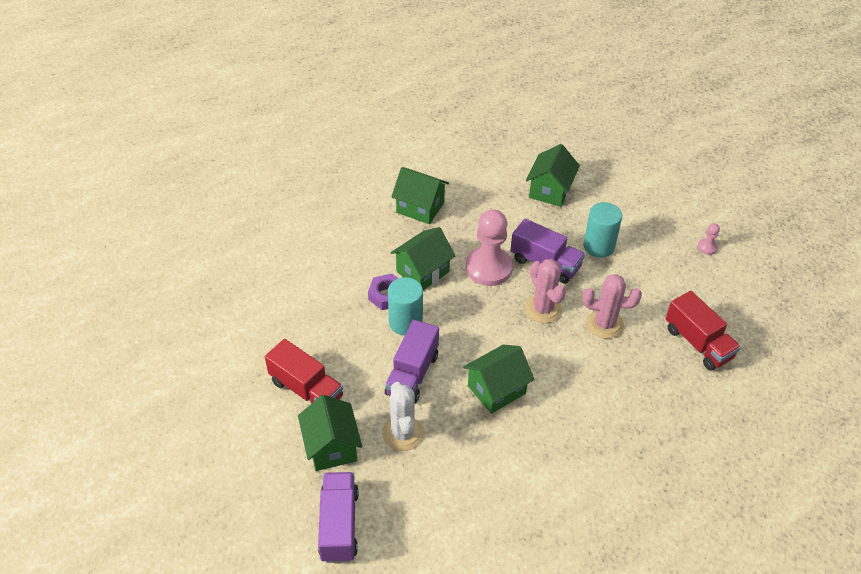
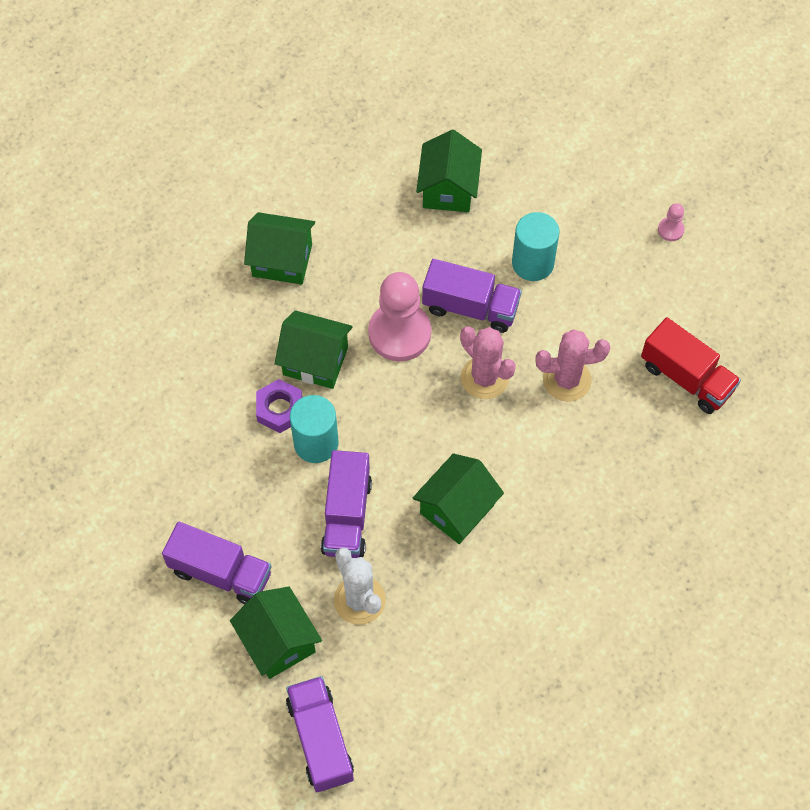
camera: 15 degrees left, 15 degrees up
(306, 389) = (220, 572): red truck -> purple truck
(422, 271) = (315, 361): green house -> green house turned 75 degrees clockwise

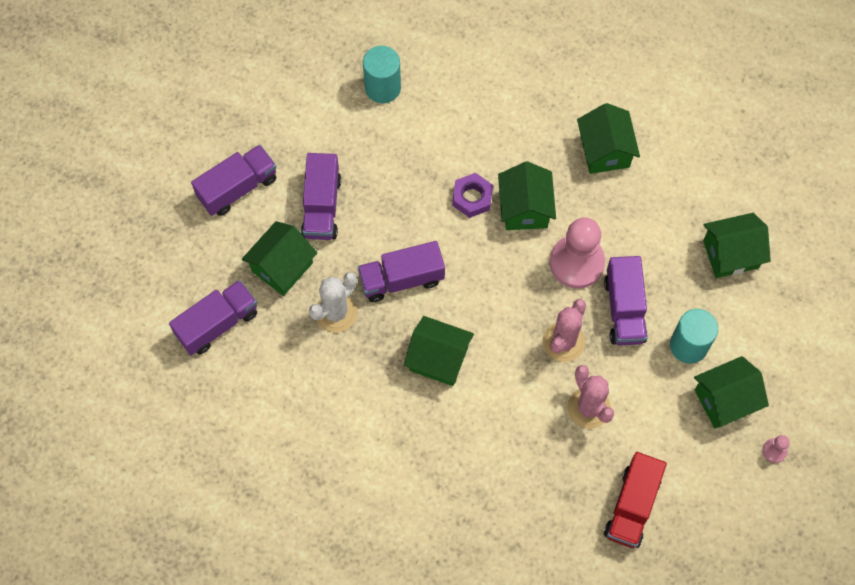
camera: 70 degrees right, 5 degrees up
(154, 661) = (237, 188): none -> purple truck
(316, 443) = (454, 234): turquoise cylinder -> turquoise cylinder (382, 87)
(603, 253) = (725, 400): none -> green house

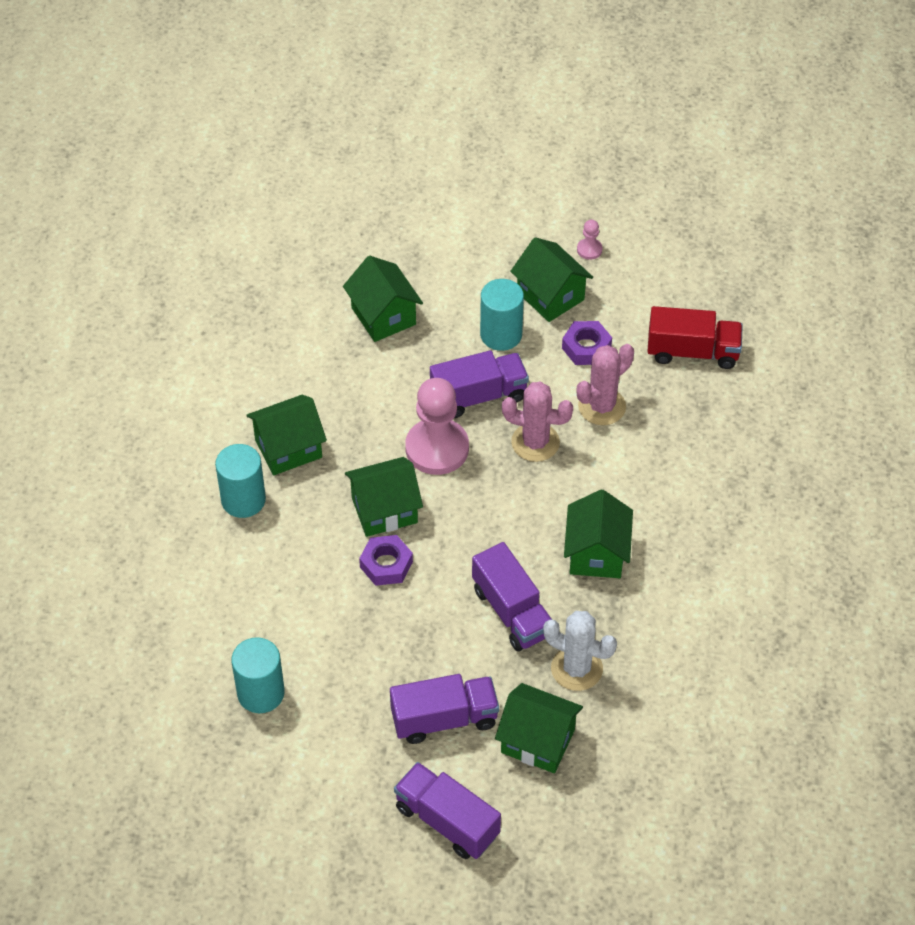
camera: 105 degrees left, 15 degrees down
(217, 324) = (634, 792): purple truck -> none
(562, 108) = (243, 500): none -> turquoise cylinder
(658, 414) = (586, 347): none -> purple nut

